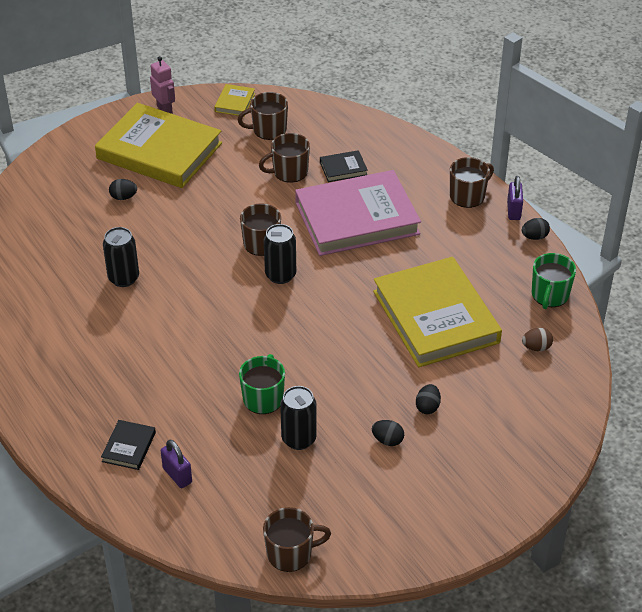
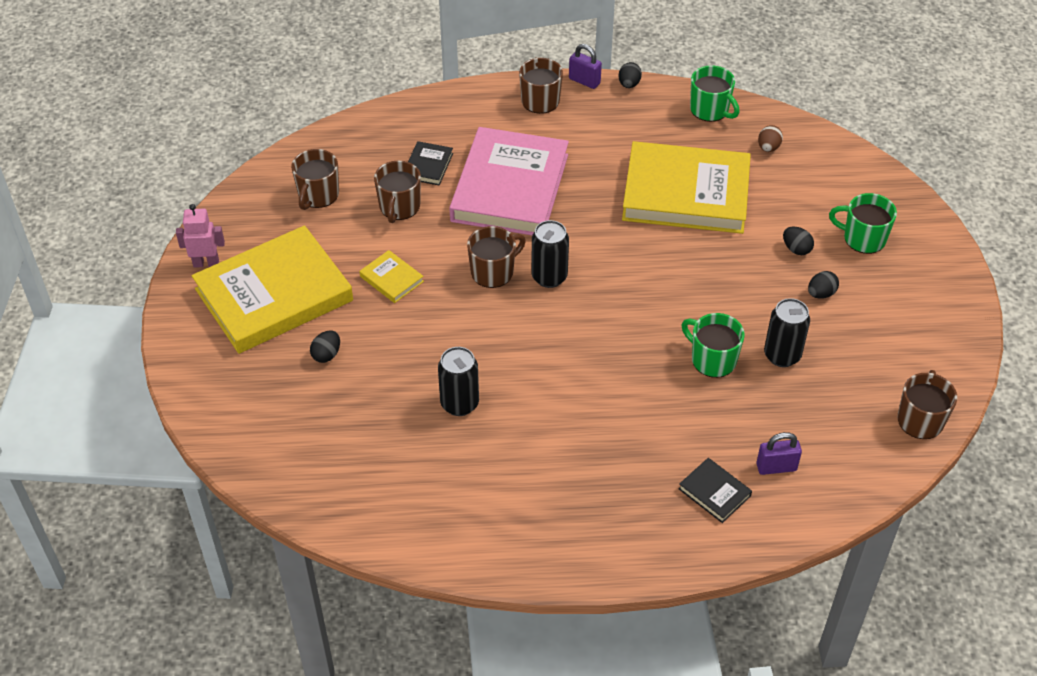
camera: 60 degrees left, 5 degrees up
(235, 102) = (248, 202): yellow book -> yellow book (391, 279)
(477, 447) = (863, 238): none -> green mug

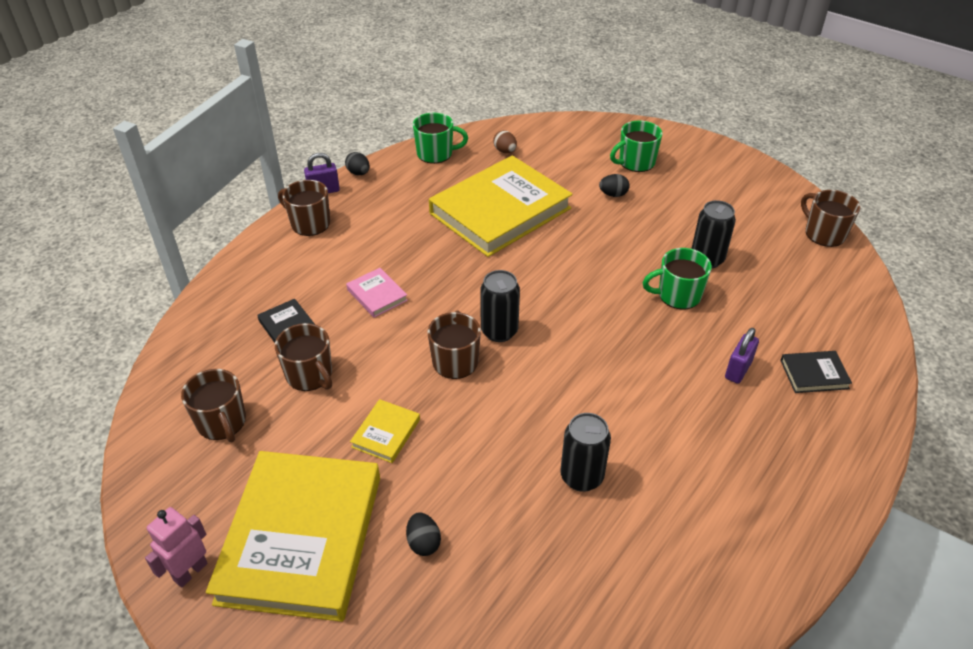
camera: 50 degrees left, 5 degrees down
(391, 279) = (386, 433): yellow book -> yellow book turned 60 degrees counterclockwise
(509, 187) = (377, 295): pink book -> pink book, size x0.41
(776, 467) = (814, 326): purple padlock -> purple padlock (738, 370)
(821, 294) = (666, 208): black egg -> none

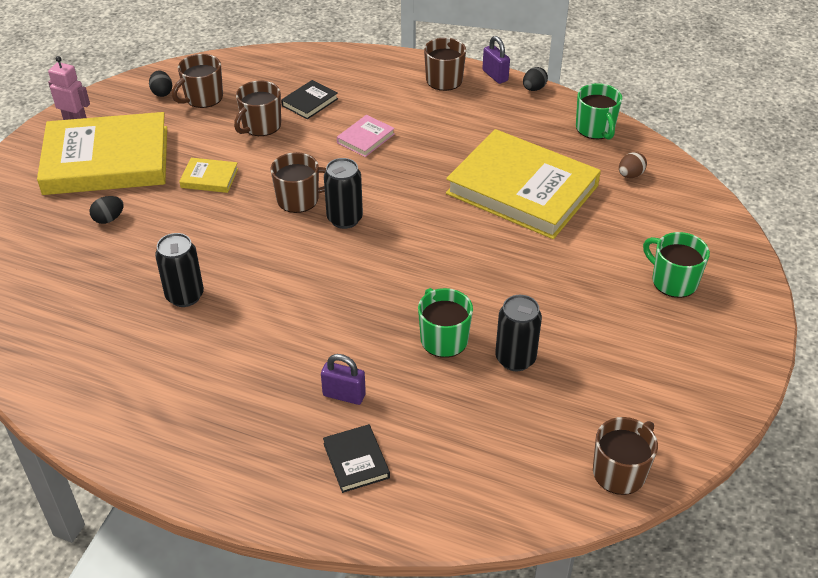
camera: 75 degrees right, 0 degrees up
(613, 194) = (597, 269): black egg -> black egg (162, 92)

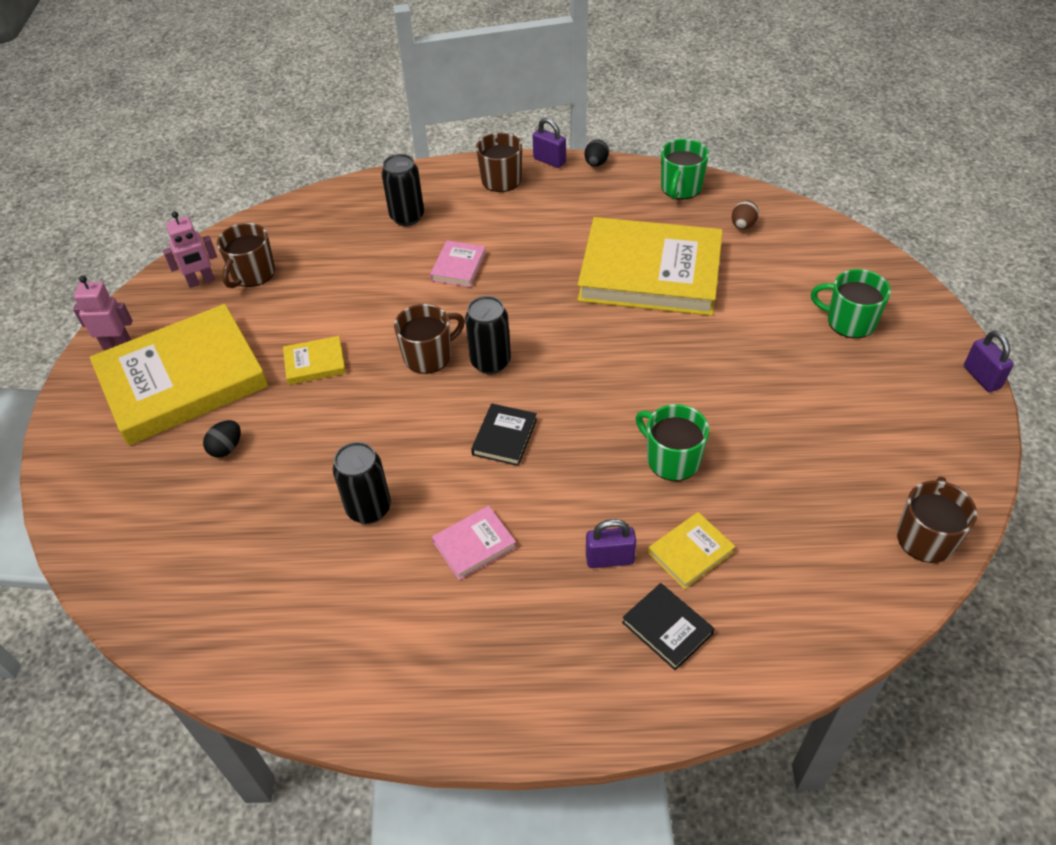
camera: 20 degrees left, 5 degrees up
(162, 92) = (201, 281): black egg -> pink robot
(246, 348) = (474, 545): none -> pink book
(261, 125) = (336, 286): brown mug -> none
(309, 102) = (374, 244): black book -> black book (504, 437)
(411, 413) = (690, 552): none -> yellow book
(515, 359) = (755, 455): black can -> black can (407, 217)
(595, 129) = (680, 188): green mug -> green mug turned 60 degrees clockwise
(764, 364) = (981, 377): none -> purple padlock

